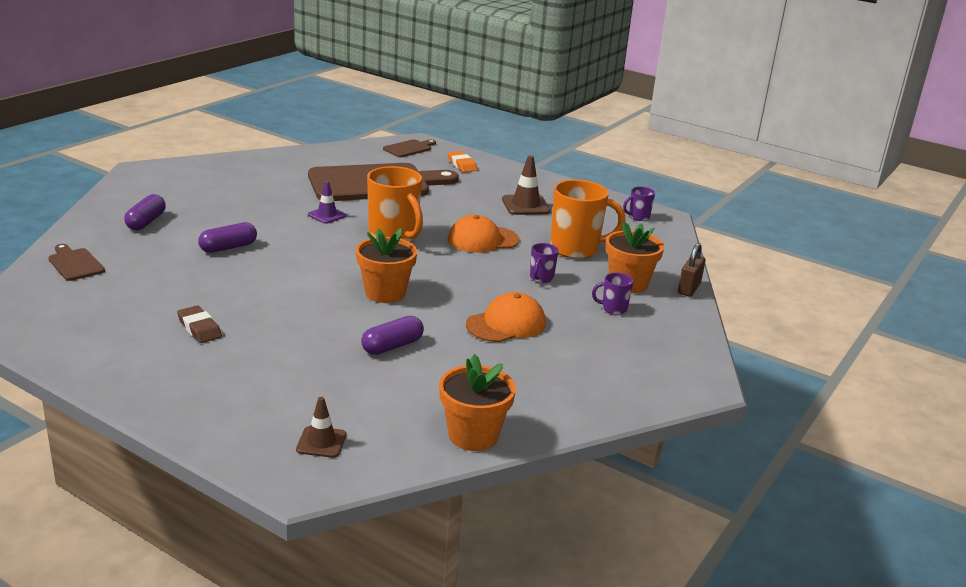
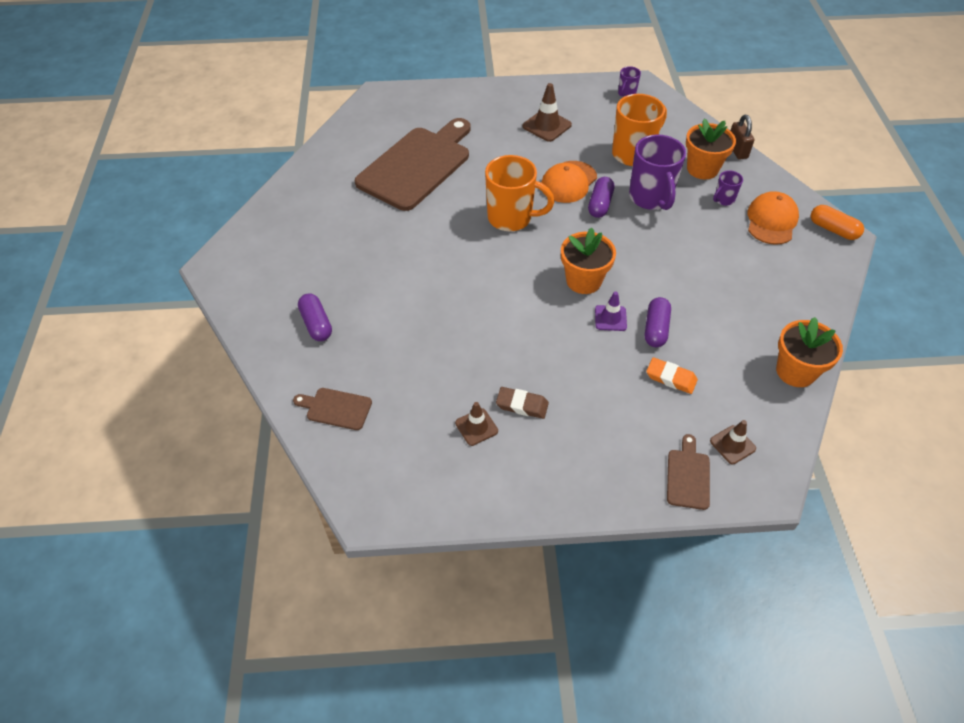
camera: 35 degrees left, 25 degrees up
(144, 321) = (476, 427): none -> brown traffic cone
(228, 247) = (419, 309): purple capsule -> purple capsule (600, 204)
(327, 215) = (435, 225): purple traffic cone -> purple traffic cone (610, 318)
(409, 148) = (384, 107): brown cutting board -> brown cutting board (688, 476)
(462, 165) = (447, 104): orange eraser -> orange eraser (671, 378)
(506, 324) = (688, 258): orange cap -> orange cap (771, 221)
(541, 278) = (650, 198): purple mug -> purple mug, size x2.10
(698, 376) = (833, 229): none -> orange capsule

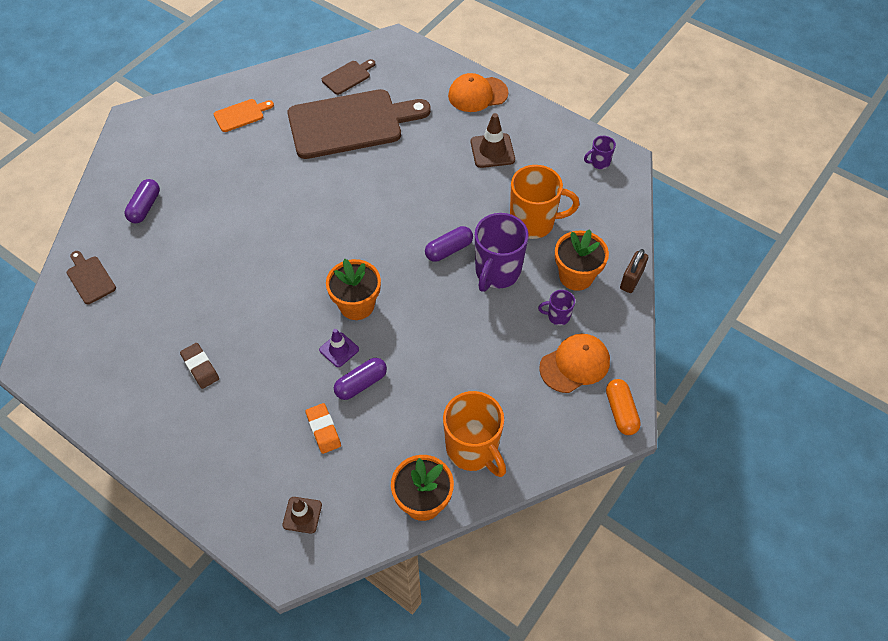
camera: 40 degrees right, 5 degrees up
(315, 209) = (241, 115): none -> orange cutting board
(476, 427) = (154, 359): brown traffic cone -> none
(511, 218) = (366, 215): orange mug -> orange mug (473, 449)
(568, 182) = (448, 213): orange cap -> orange cap (477, 94)
(688, 476) = (243, 510): brown cutting board -> brown cutting board (348, 77)

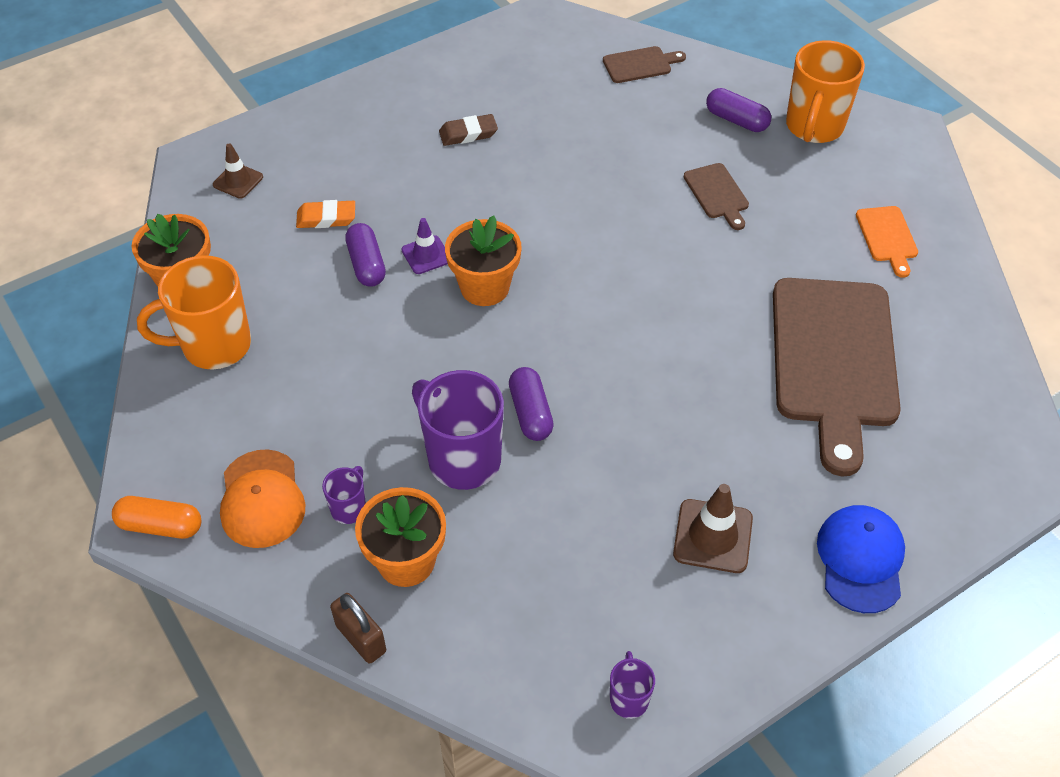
camera: 110 degrees right, 5 degrees down
(348, 77) = (948, 382): brown cutting board -> brown cutting board (717, 194)
(477, 94) = (860, 560): orange cap -> blue cap
(533, 223) = (534, 541): orange mug -> orange mug (814, 127)

